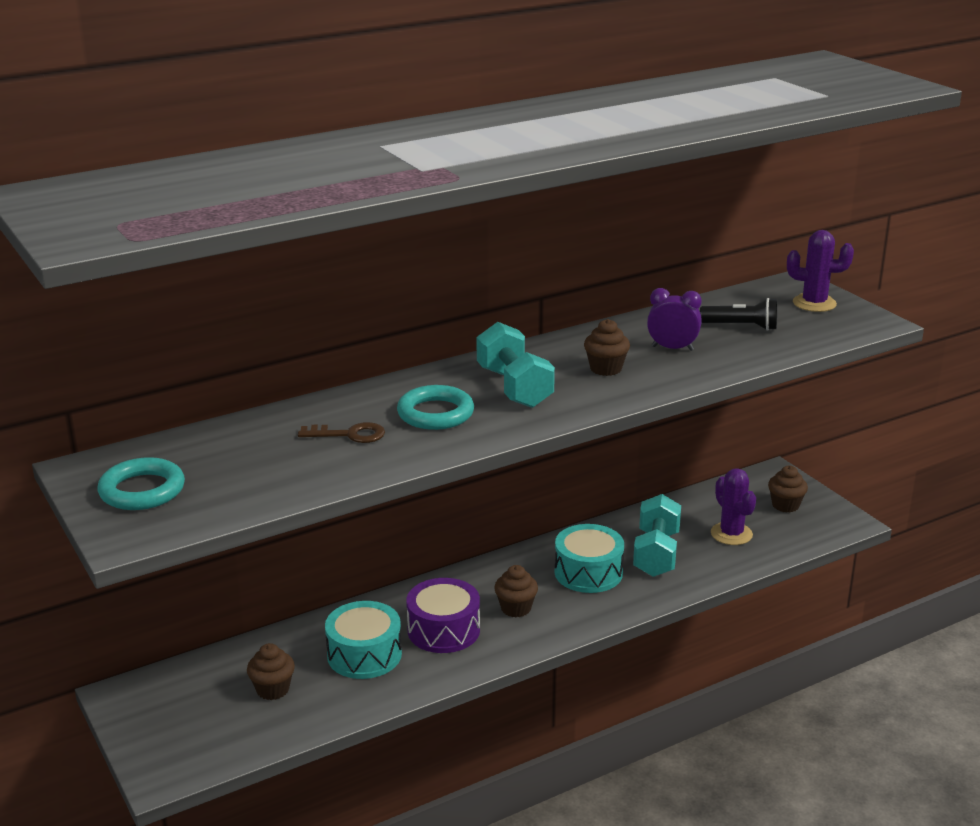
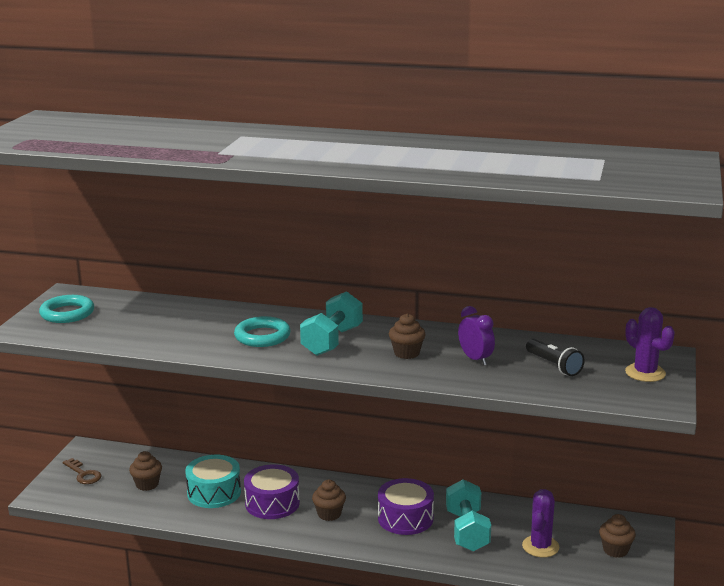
camera: 45 degrees right, 5 degrees down
(349, 434) = (201, 328): brown key -> brown key (83, 474)
(588, 572) = (405, 518): turquoise drum -> purple drum
(656, 554) = (467, 531): turquoise dumbbell -> turquoise dumbbell turned 60 degrees counterclockwise

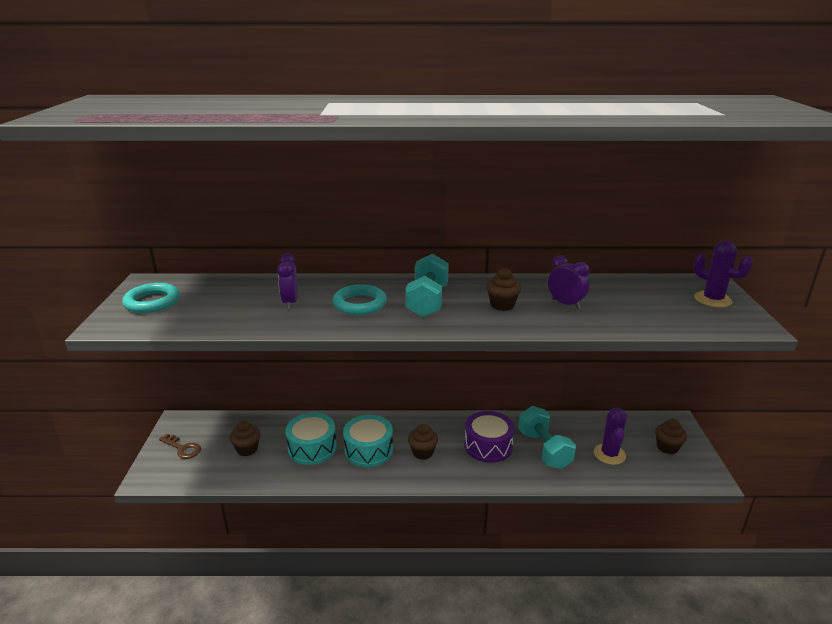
camera: 15 degrees left, 5 degrees up
(195, 327) = (290, 302): none -> purple clock
(272, 503) = (368, 450): purple drum -> turquoise drum
(554, 366) = (635, 302): black flashlight -> none

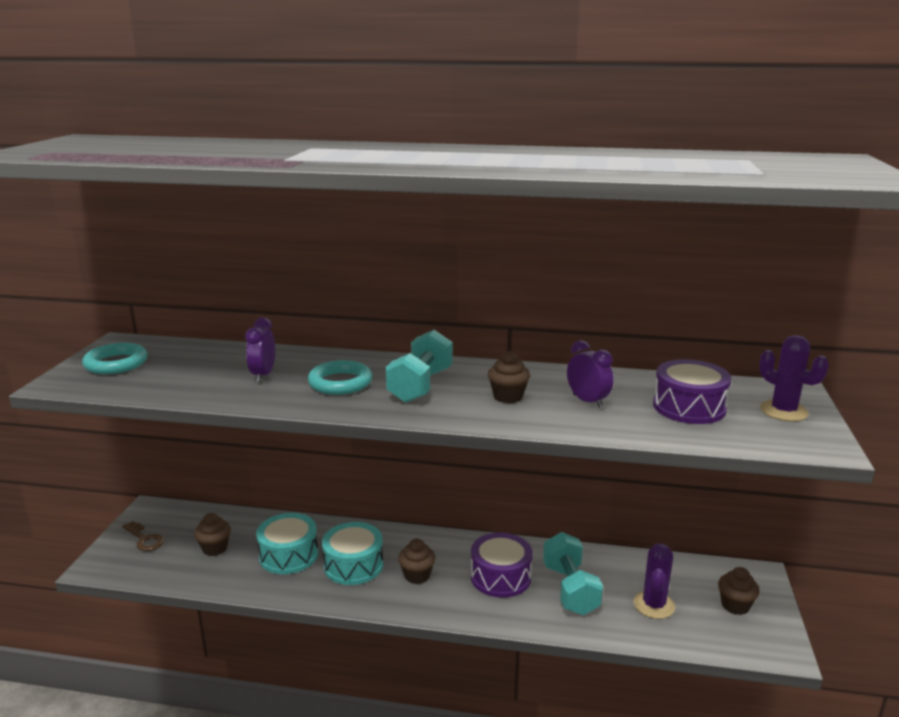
camera: 10 degrees right, 5 degrees down
(643, 302) = (689, 407): none -> purple drum

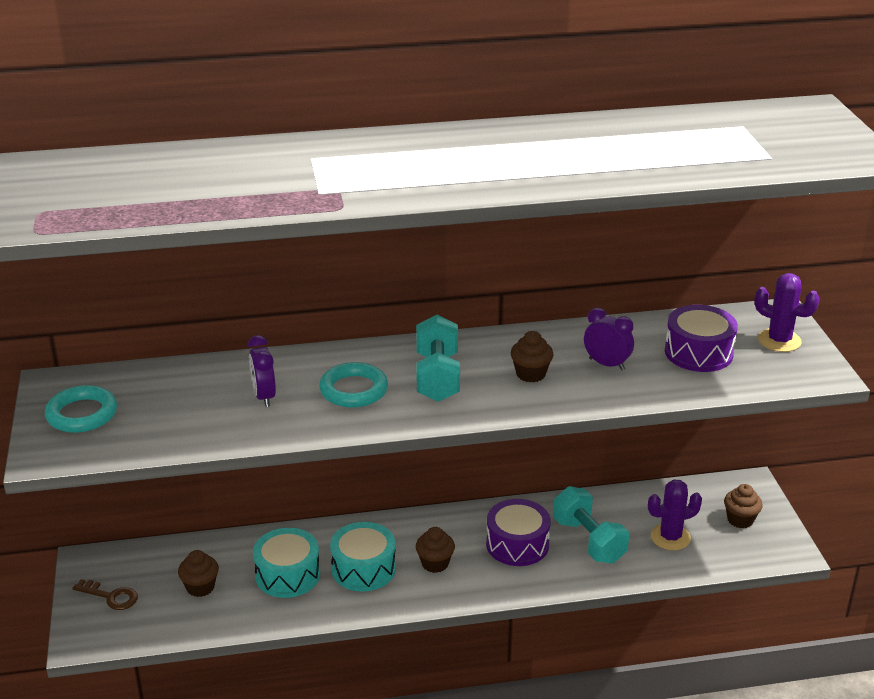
camera: 20 degrees left, 10 degrees up
(654, 605) = (670, 537): purple cactus -> purple cactus turned 75 degrees clockwise

